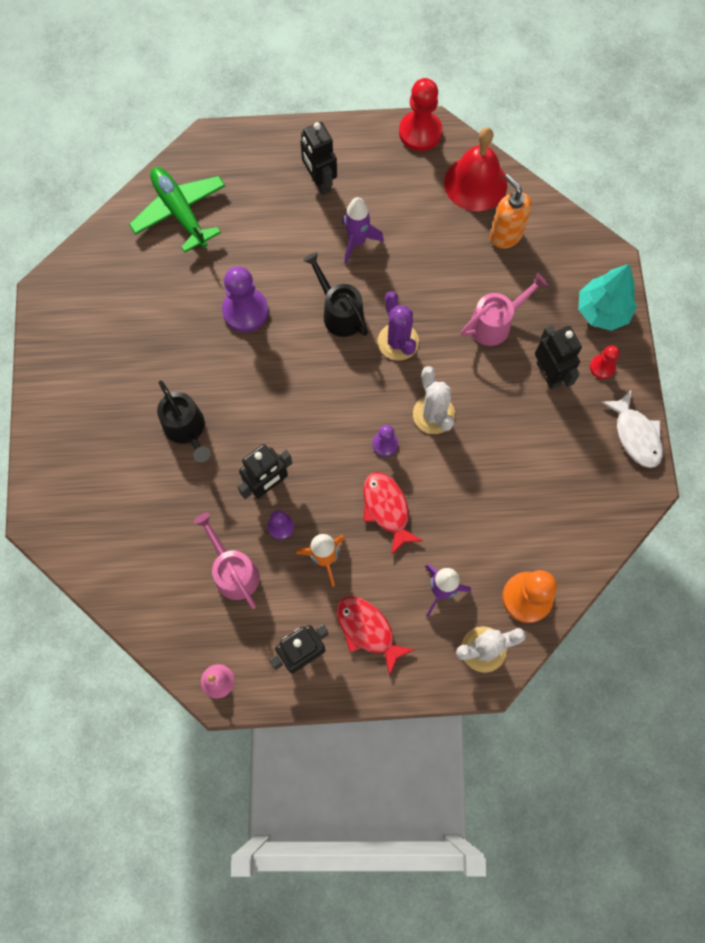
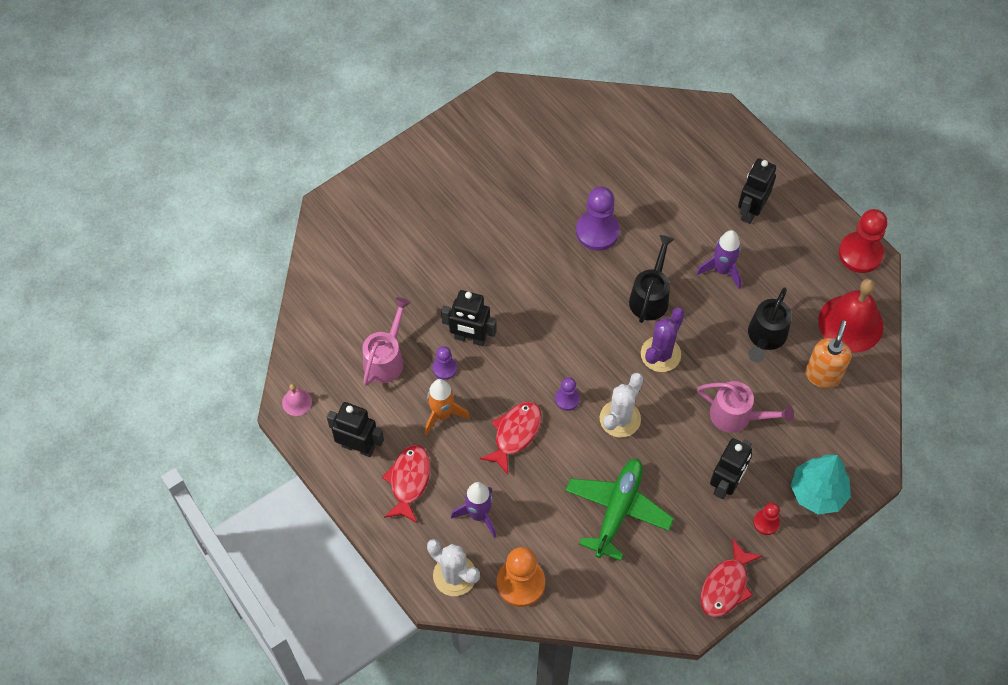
camera: 55 degrees right, 10 degrees down
(180, 212) = (641, 134): green plane -> green plane (617, 510)
(187, 430) = (471, 256): black watering can -> black watering can (765, 338)
(635, 435) = (726, 585): white fish -> red fish

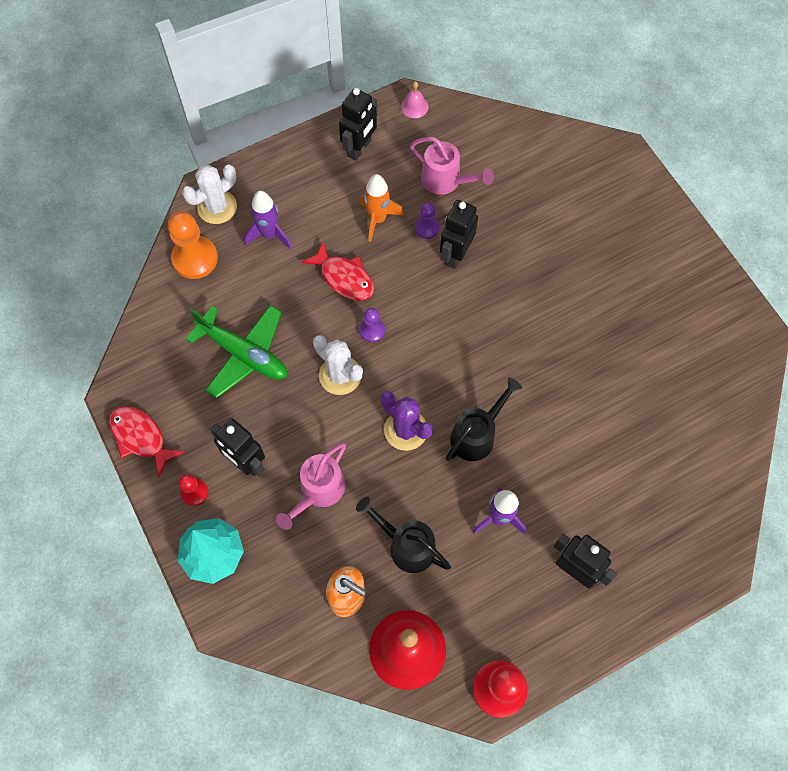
camera: 100 degrees right, 5 degrees up
(409, 481) = (316, 183): red fish -> none
(597, 231) = (566, 396): purple pawn -> none
(650, 296) = (477, 434): black watering can -> black watering can turned 75 degrees counterclockwise

